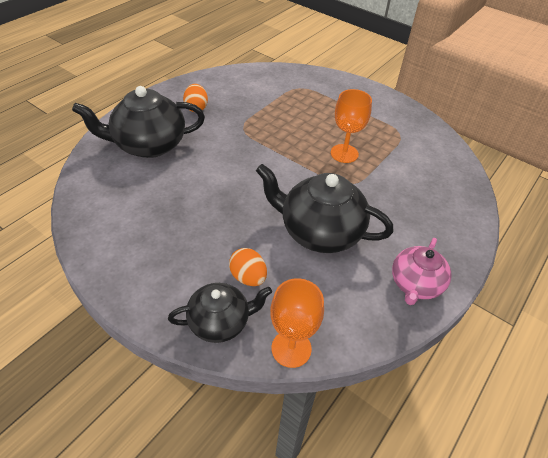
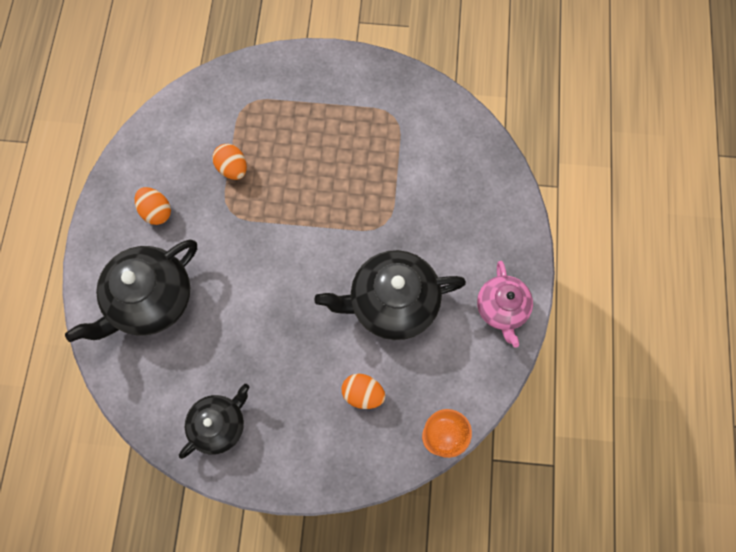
camera: 30 degrees left, 25 degrees up
(220, 322) = (370, 451): black teapot -> black teapot (219, 424)
(264, 110) = (233, 168): none -> orange egg
(344, 153) = (355, 183): orange goblet -> none

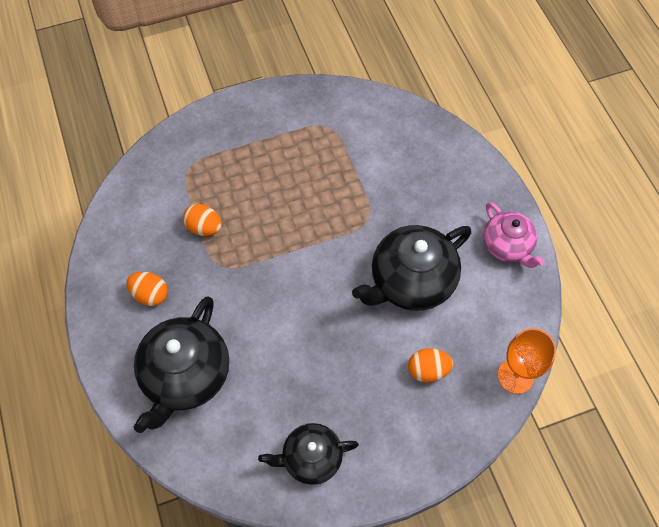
camera: 25 degrees left, 10 degrees down
(219, 424) = (311, 458): black teapot -> black teapot turned 120 degrees counterclockwise

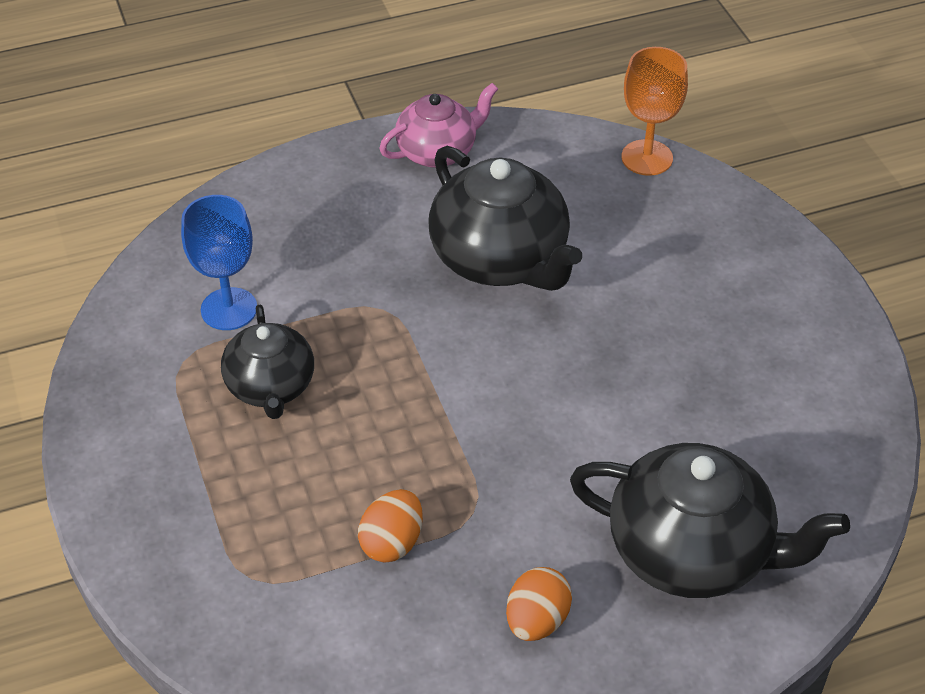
camera: 90 degrees left, 15 degrees down
(311, 458) = (805, 380): black teapot -> black teapot (271, 387)
(365, 144) = (229, 309): none -> blue goblet
(428, 370) = (648, 246): orange egg -> none

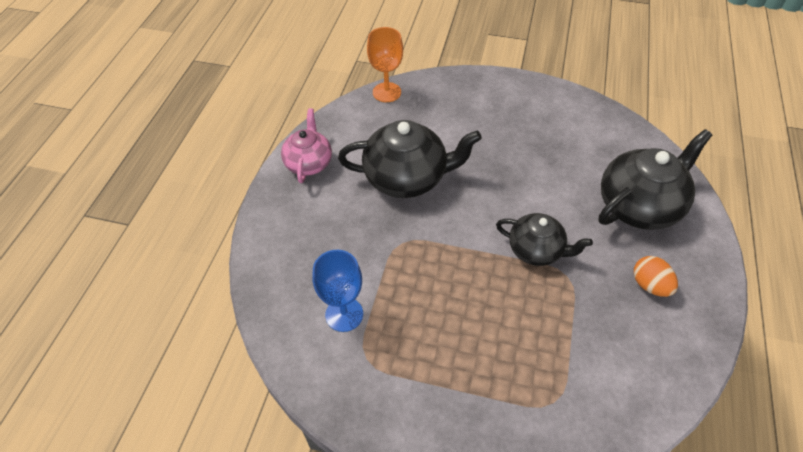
camera: 55 degrees left, 5 degrees up
(271, 387) = (420, 323): black teapot -> black teapot (536, 250)
(392, 542) = (567, 321): orange egg -> none

